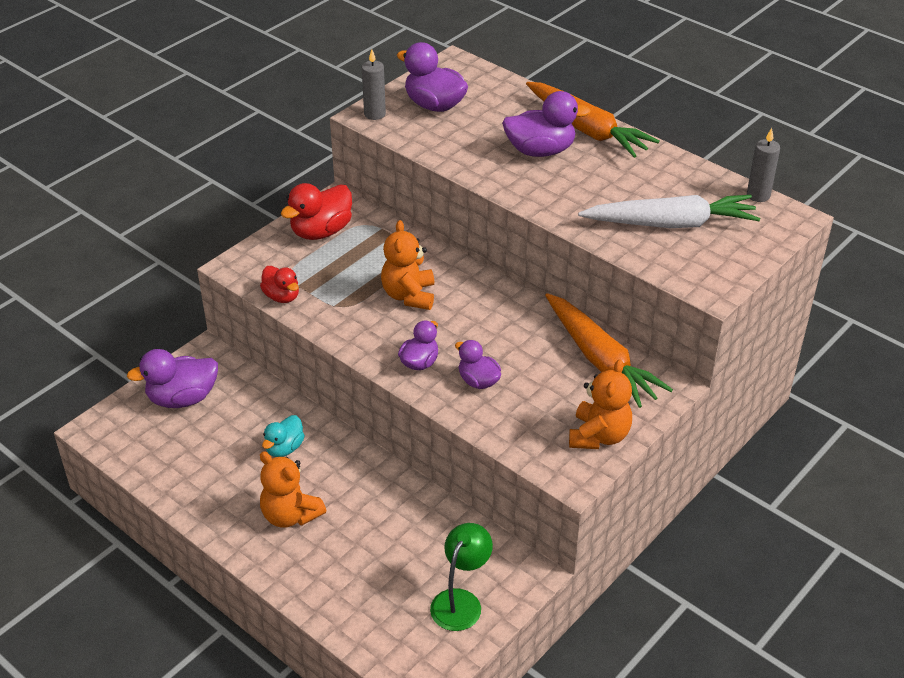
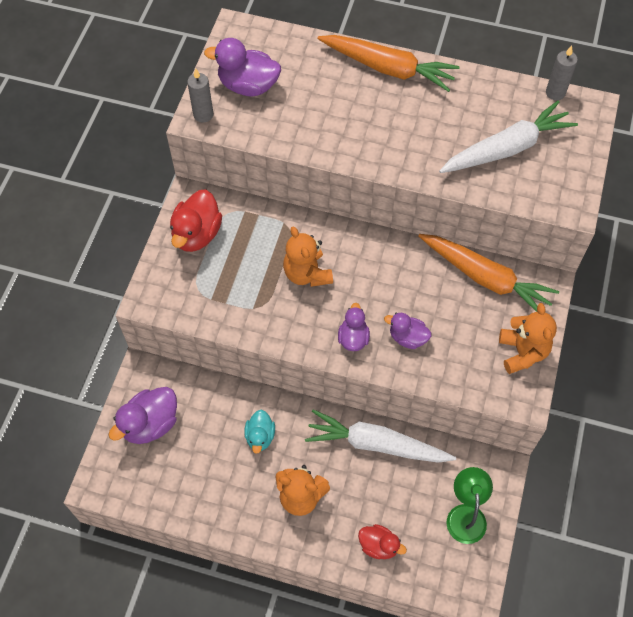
camera: 25 degrees left, 20 degrees up
(282, 296) = (205, 316): red duck -> red duck (379, 545)
(403, 499) = (376, 444): none -> white carrot
(540, 151) = (364, 106): purple duck -> none

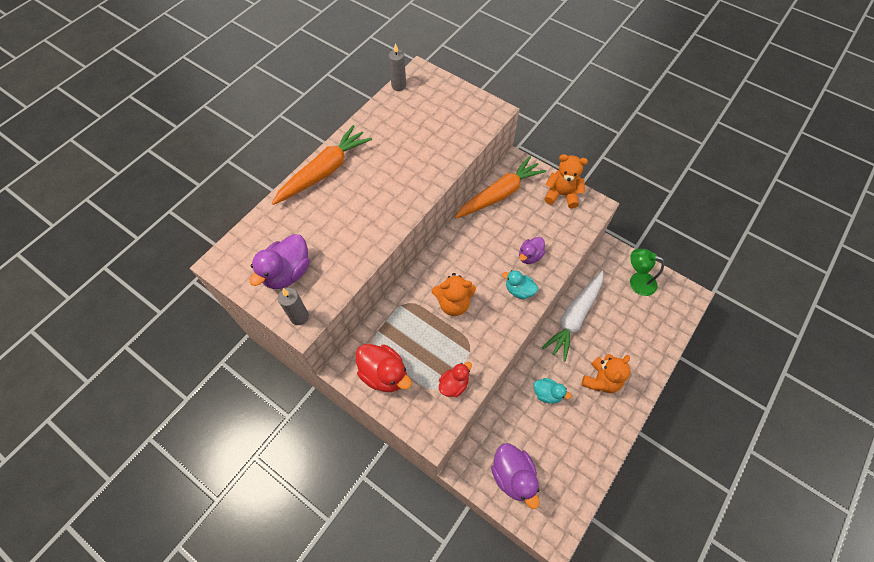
camera: 70 degrees left, 0 degrees up
(353, 338) = (519, 290): purple duck -> turquoise duck
(379, 545) = (647, 341): red duck -> red duck (454, 384)
(507, 148) = (432, 128): white carrot -> none

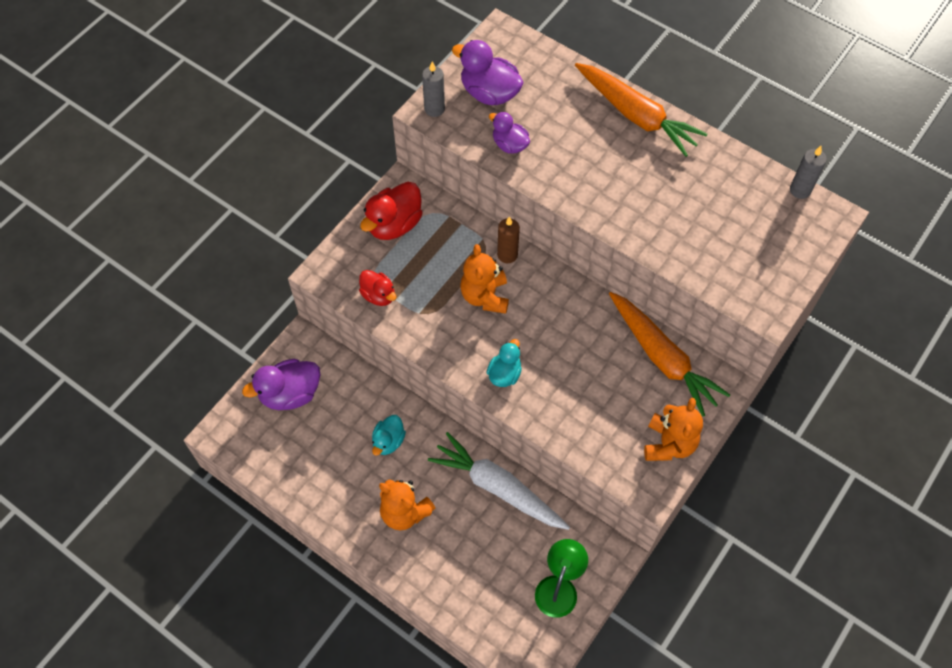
camera: 90 degrees right, 0 degrees up
(416, 287) = (507, 255): none -> brown candle
(529, 256) = (558, 391): purple duck -> purple duck (509, 145)

